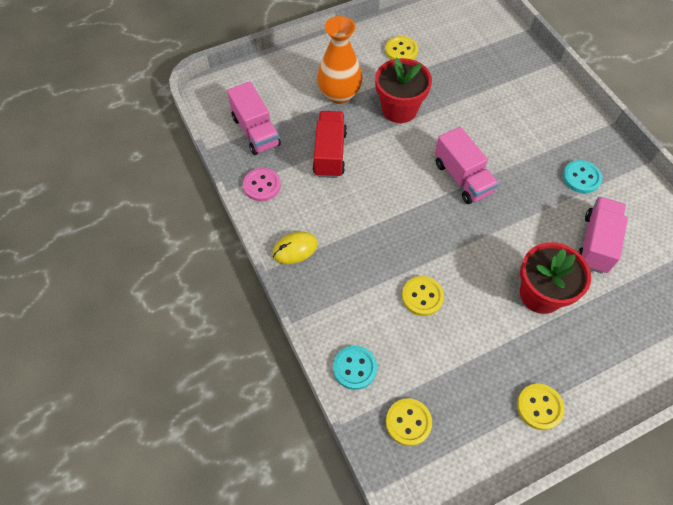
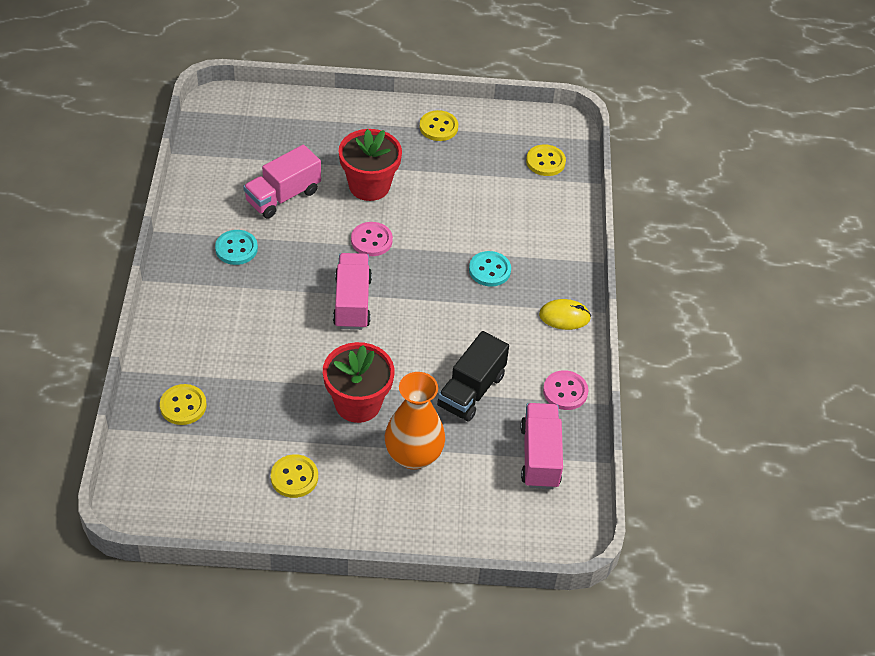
camera: 155 degrees left, 10 degrees down
(330, 153) = (471, 391): red truck -> black truck
(354, 368) = (565, 209): turquoise button -> turquoise button (489, 270)
(422, 296) = (472, 229): yellow button -> yellow button (183, 406)
(493, 239) = (371, 240): none -> pink button

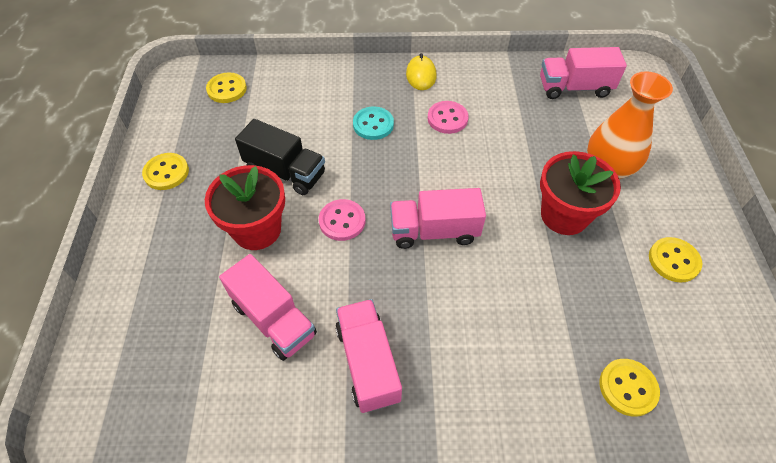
camera: 90 degrees left, 5 degrees up
(236, 249) = (368, 363): turquoise button -> pink truck
(471, 391) = (521, 132): black truck -> black truck (285, 172)
(565, 391) = (502, 74): pink button -> pink button (447, 118)

